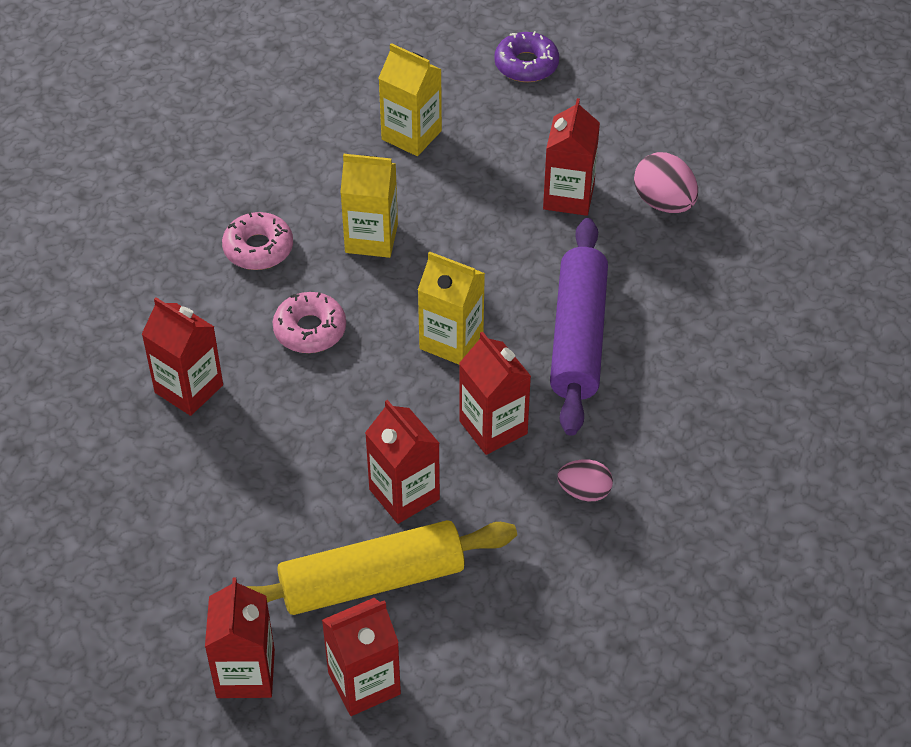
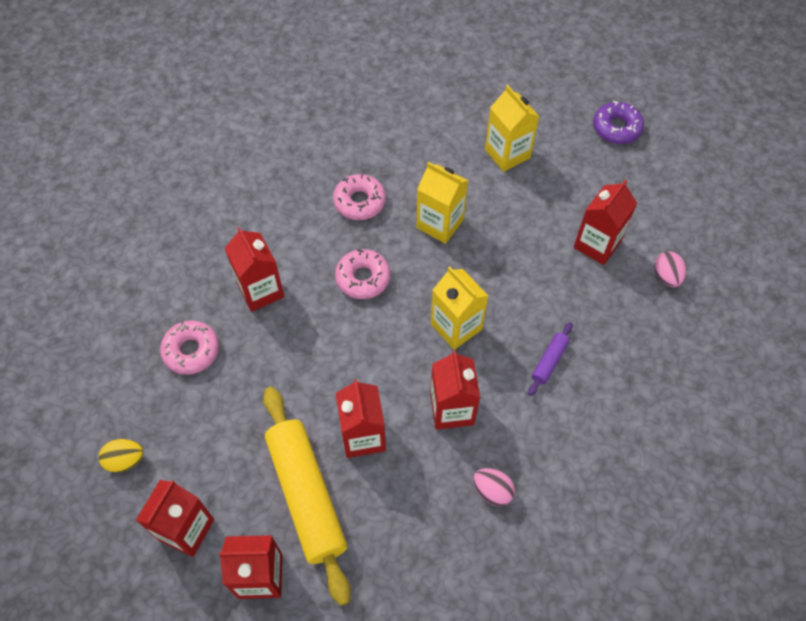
camera: 25 degrees right, 10 degrees up
(125, 633) = (125, 460): none -> yellow egg
(139, 486) = (191, 351): none -> pink donut
(372, 581) = (306, 495): yellow rolling pin -> yellow rolling pin turned 60 degrees clockwise
(578, 337) = (549, 361): purple rolling pin -> purple rolling pin, size x0.43
(664, 203) = (666, 276): pink egg -> pink egg, size x0.67

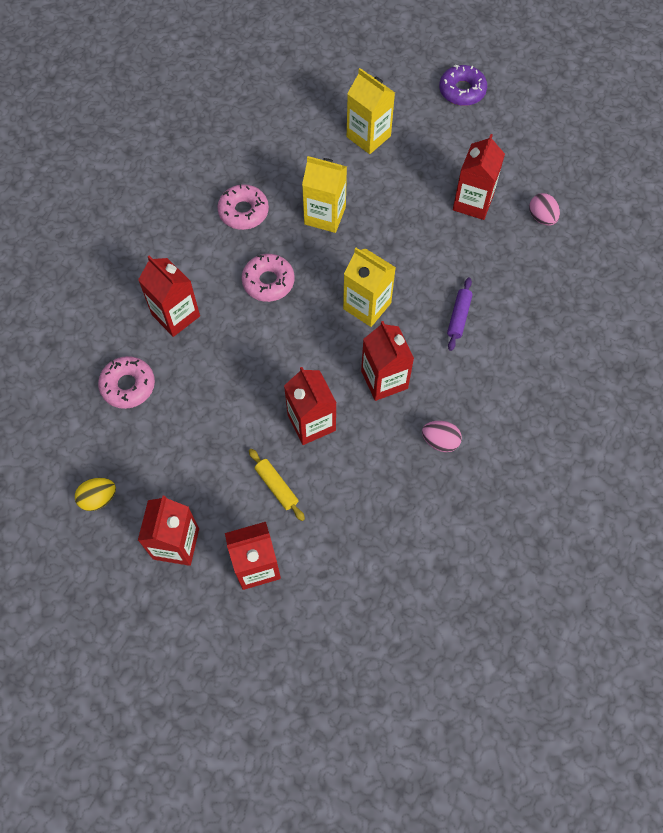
camera: 15 degrees left, 5 degrees up
(306, 495) = (276, 486): yellow rolling pin -> yellow rolling pin, size x0.43

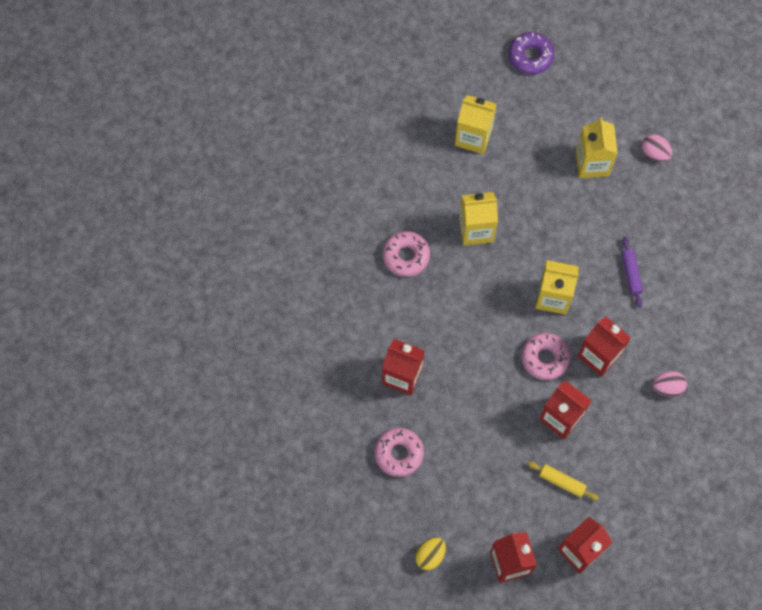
camera: 25 degrees left, 5 degrees up
(268, 282) = (462, 311): pink donut -> pink donut (545, 358)
(473, 202) = (592, 163): red carton -> yellow carton

